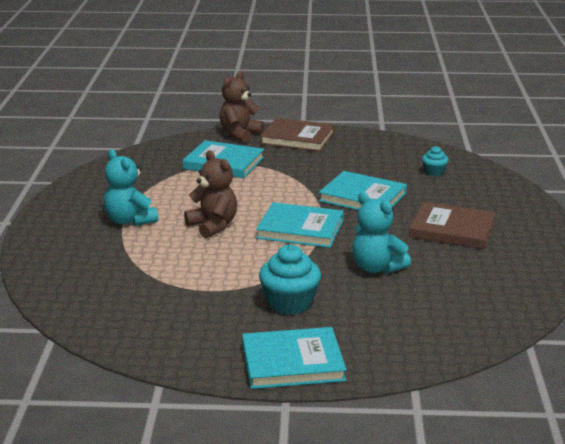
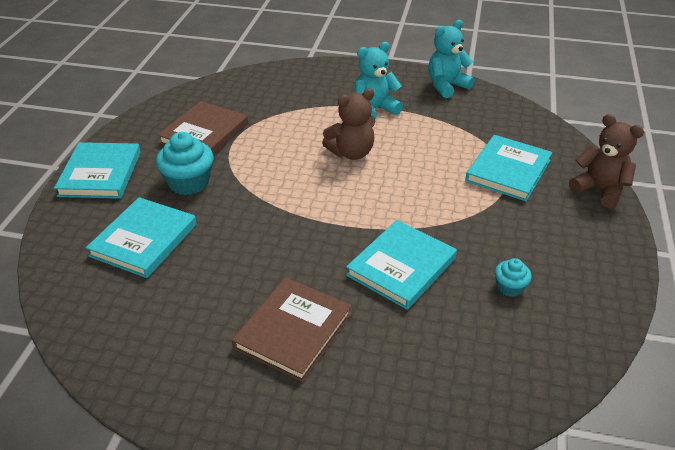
camera: 100 degrees right, 15 degrees up
(297, 138) = (593, 237): brown book -> brown book (204, 133)
(300, 229) = (330, 206): turquoise book -> turquoise book (144, 240)
(377, 268) = (227, 247): turquoise teddy bear -> turquoise teddy bear (446, 86)
(434, 172) = (476, 356): turquoise cupcake -> turquoise cupcake (509, 287)

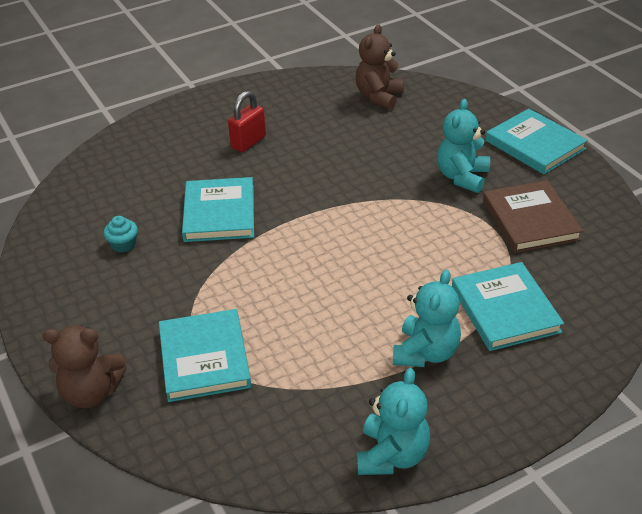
camera: 140 degrees right, 0 degrees up
(144, 240) = (419, 130): turquoise book -> turquoise book (505, 309)
(189, 182) = (462, 177): turquoise cupcake -> turquoise teddy bear
(293, 331) = (248, 142): brown book -> red padlock
(351, 153) = (376, 283): brown teddy bear -> brown teddy bear (379, 97)

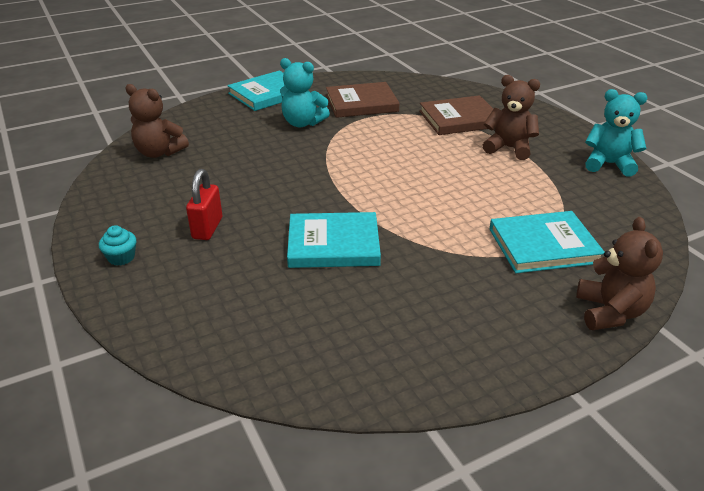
camera: 90 degrees left, 5 degrees down
(123, 244) = (382, 310): turquoise cupcake -> turquoise cupcake (121, 257)
(248, 142) = (207, 228): red padlock -> red padlock turned 60 degrees clockwise
(426, 353) = (509, 148): turquoise teddy bear -> brown teddy bear
(505, 309) = (459, 119): turquoise book -> brown book

